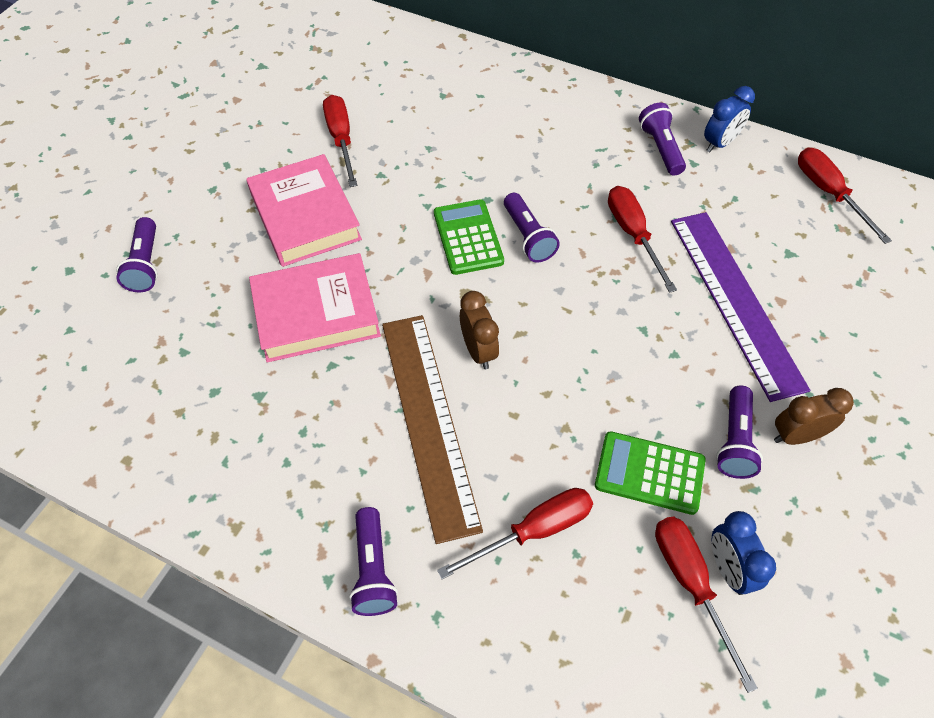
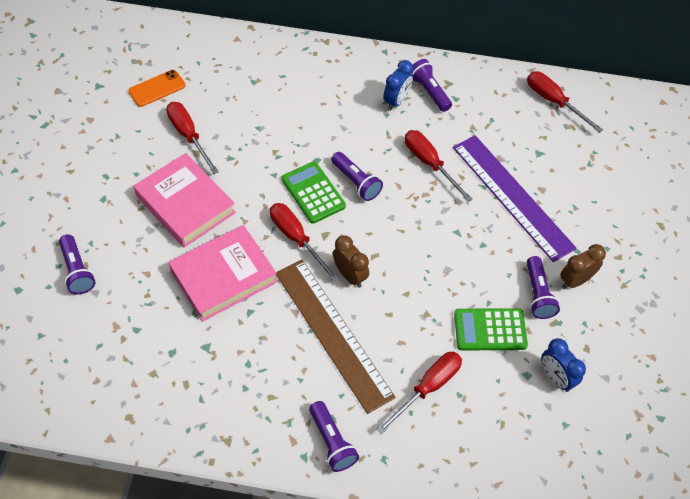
camera: 20 degrees left, 0 degrees up
(326, 81) = (157, 88): none -> orange phone
(691, 584) = (535, 393): red screwdriver -> red screwdriver (296, 238)
(719, 143) = (469, 78): blue clock -> blue clock (396, 101)

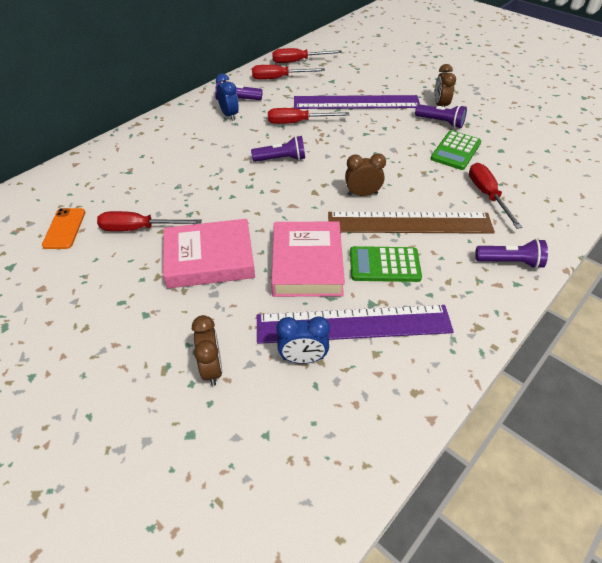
camera: 55 degrees left, 10 degrees down
(77, 271) = (212, 369): purple flashlight -> brown clock
(174, 343) = (353, 324): none -> purple ruler
(296, 238) = (305, 208): red screwdriver -> red screwdriver (279, 78)
(313, 193) = (270, 183): green calculator -> green calculator (384, 265)
(555, 377) = (509, 140): blue clock -> blue clock (303, 358)

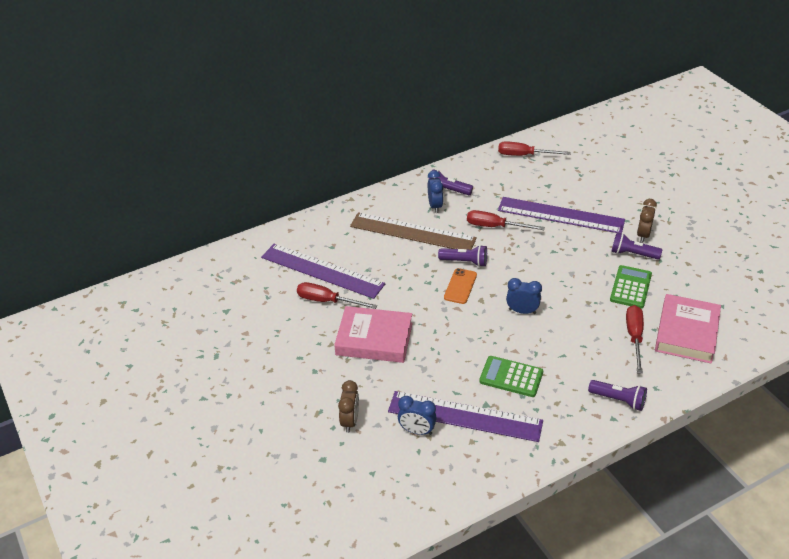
camera: 20 degrees right, 5 degrees down
(64, 228) = (271, 288): orange phone -> orange phone (460, 286)
(124, 198) = (322, 271): none -> purple ruler
(279, 78) = (497, 172): red screwdriver -> none
(307, 264) = (449, 361): pink book -> pink book (686, 333)
(362, 194) = (522, 311): brown clock -> blue clock
(409, 223) = (550, 347): brown ruler -> brown ruler (412, 232)
(440, 122) = (633, 254): purple flashlight -> purple flashlight turned 150 degrees clockwise
(456, 151) = (630, 287): green calculator -> green calculator turned 150 degrees clockwise

